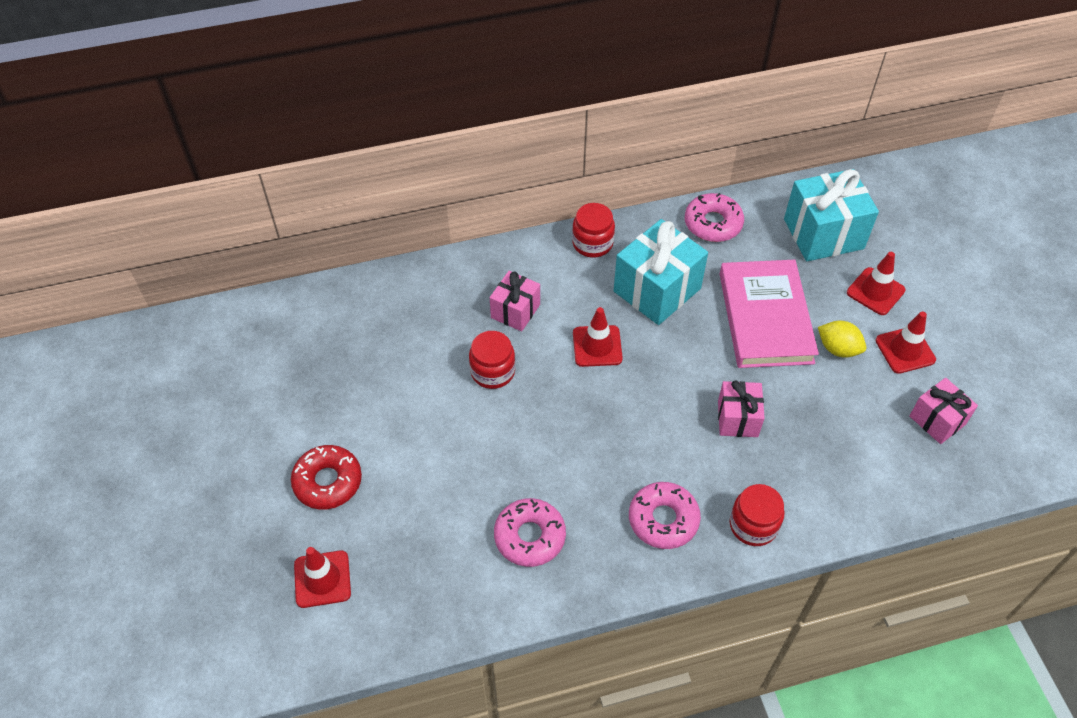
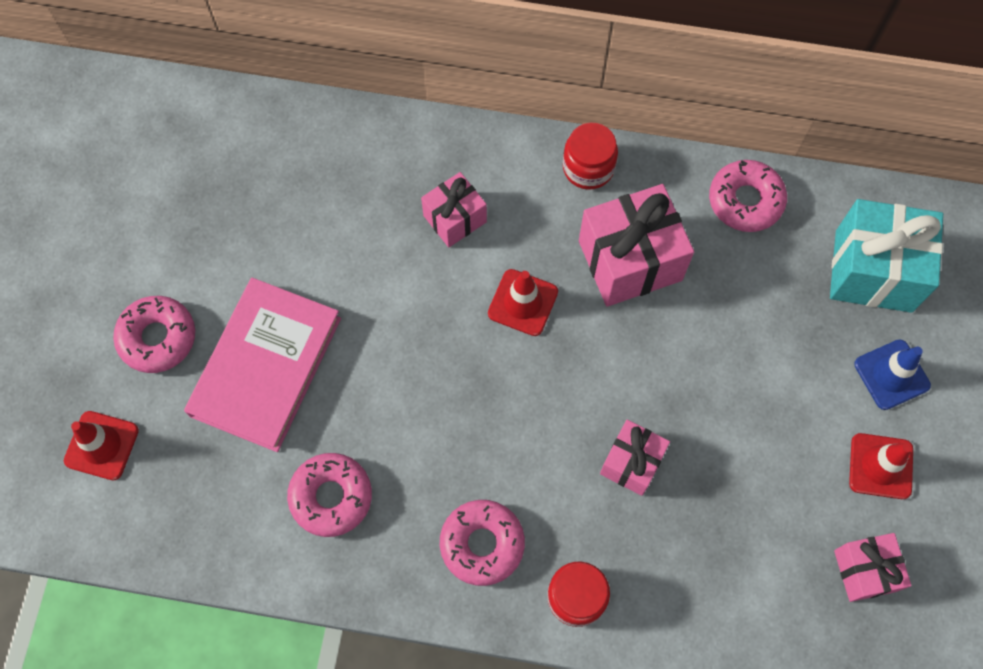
camera: 25 degrees right, 15 degrees up
(328, 482) = (157, 338): red donut -> pink donut
(492, 371) = (391, 284): red jar -> none
(657, 290) = (630, 260): turquoise gift -> pink gift
(765, 317) = (737, 351): pink book -> pink book (266, 367)
(838, 349) = (800, 429): yellow lemon -> none
(875, 291) = (891, 374): red traffic cone -> blue traffic cone

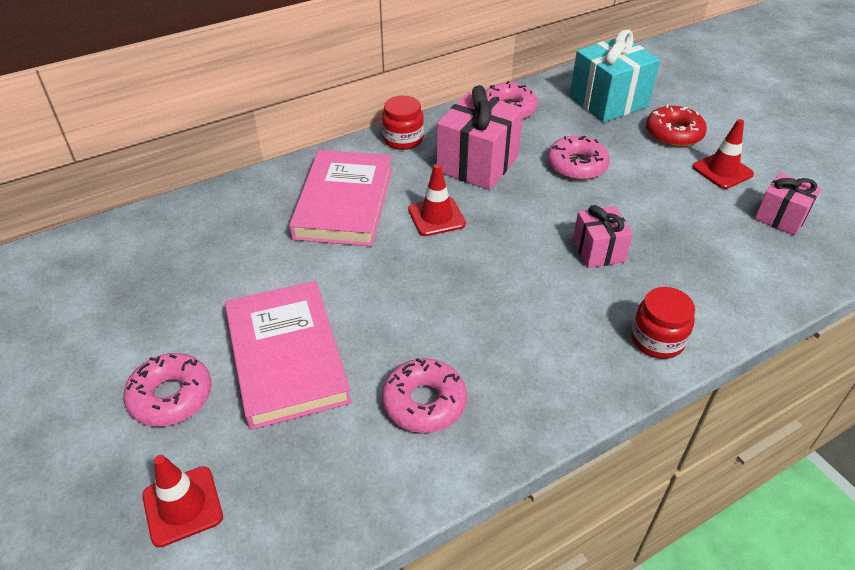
camera: 40 degrees left, 25 degrees down
(455, 219) = (344, 203): pink gift -> pink book
(482, 544) = (563, 354): pink donut -> pink donut (576, 165)
(891, 374) = (673, 134): blue traffic cone -> red donut

